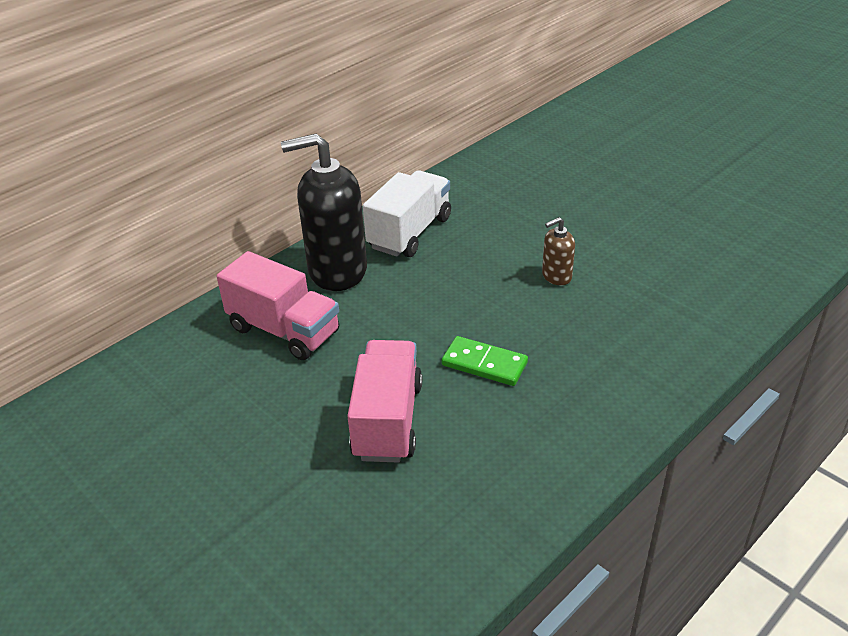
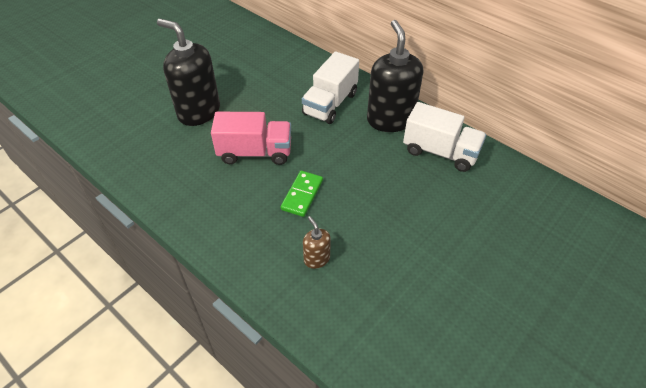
camera: 85 degrees right, 10 degrees up
(261, 510) = (199, 112): none -> black soap dispenser
(284, 330) = (330, 104): pink truck -> white truck
(556, 276) = (401, 237): brown soap dispenser -> brown soap dispenser (316, 259)

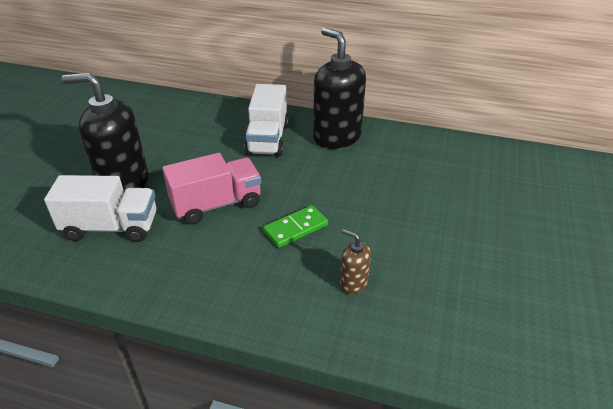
camera: 25 degrees left, 10 degrees down
(302, 195) = (295, 228): green domino -> green domino turned 60 degrees clockwise
(440, 152) = (402, 151): white truck -> white truck (111, 227)

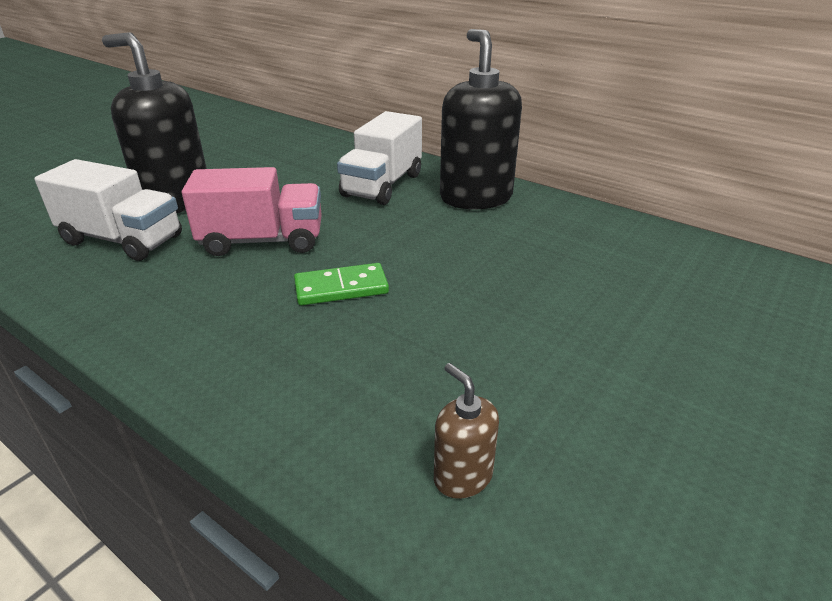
camera: 20 degrees right, 5 degrees down
(353, 283) = (371, 375): brown soap dispenser -> brown soap dispenser (462, 476)

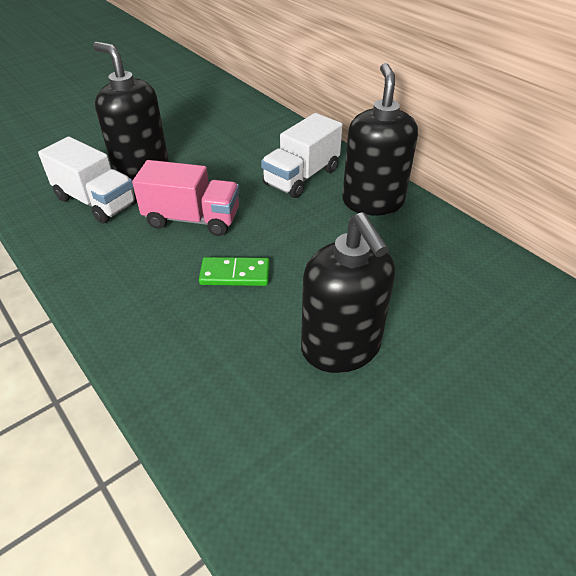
camera: 15 degrees right, 10 degrees up
(462, 476) = (261, 449): brown soap dispenser -> none
(510, 341) = (341, 348): none -> black soap dispenser

